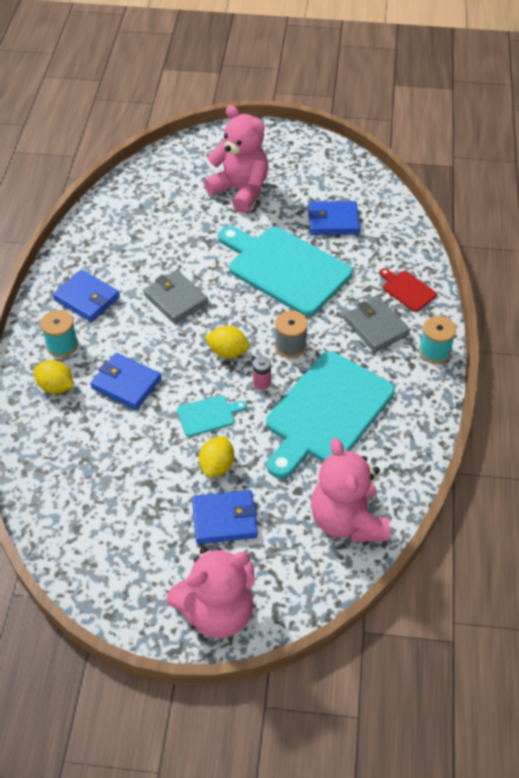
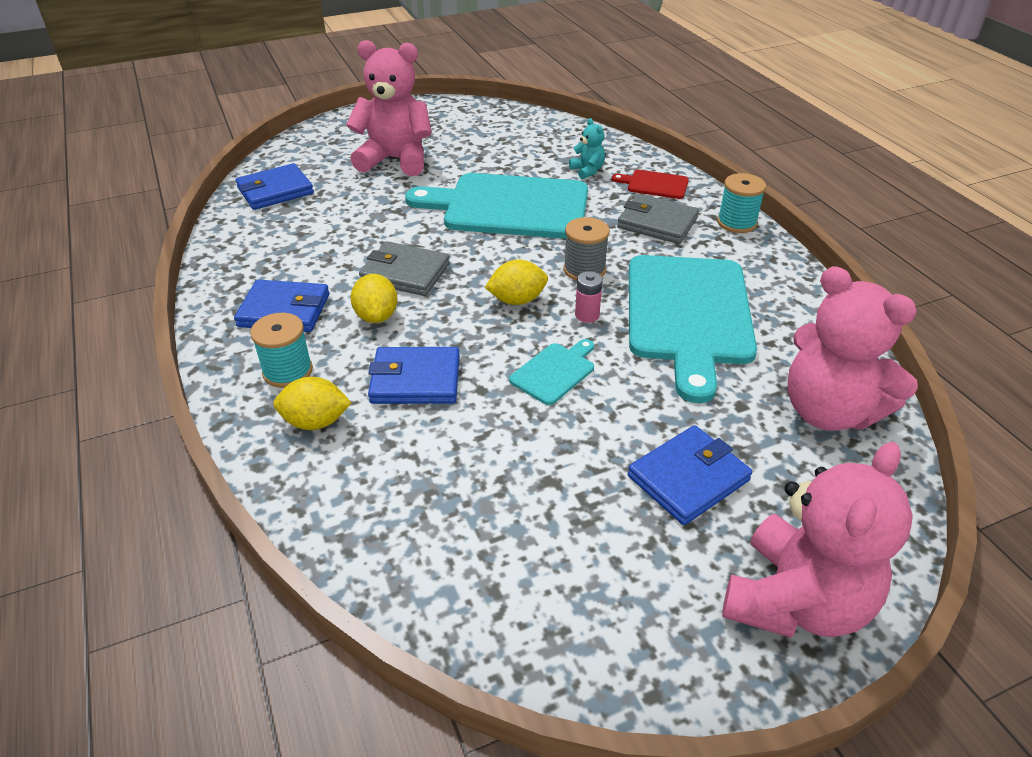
camera: 30 degrees left, 10 degrees down
(217, 466) = (618, 421): yellow lemon -> yellow lemon (376, 316)
(333, 221) = (521, 155): blue wallet -> blue wallet (275, 190)
(369, 256) = (587, 171): none -> turquoise teddy bear

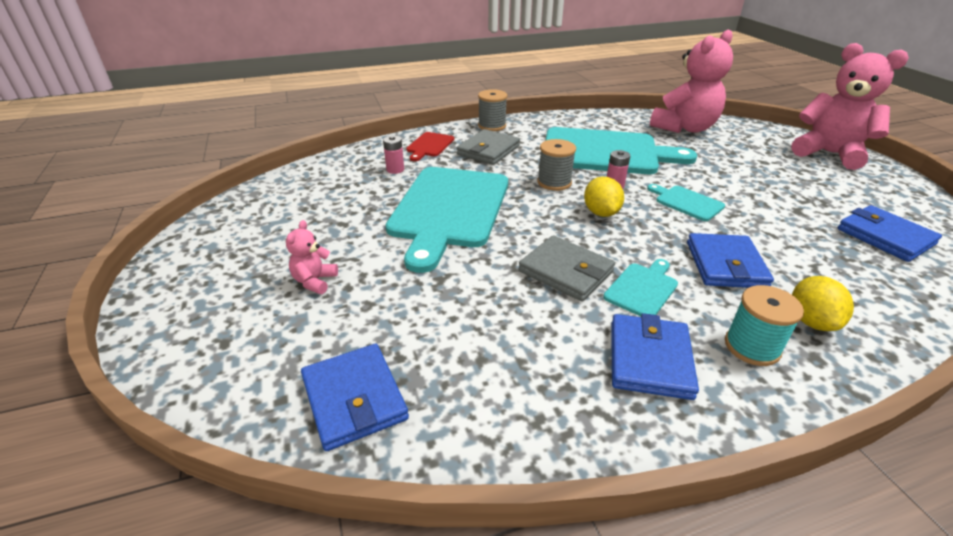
camera: 85 degrees left, 5 degrees down
(376, 316) = (642, 288): yellow lemon -> turquoise cutting board
(395, 160) = (315, 281): pink teddy bear -> pink teddy bear, size x0.44
(405, 273) = (566, 271): grey wallet -> grey wallet turned 75 degrees counterclockwise
(587, 171) = (395, 169): turquoise teddy bear -> pink battery
(688, 478) = (763, 168): blue wallet -> blue wallet (885, 236)
(736, 223) = (492, 126): turquoise spool -> grey spool

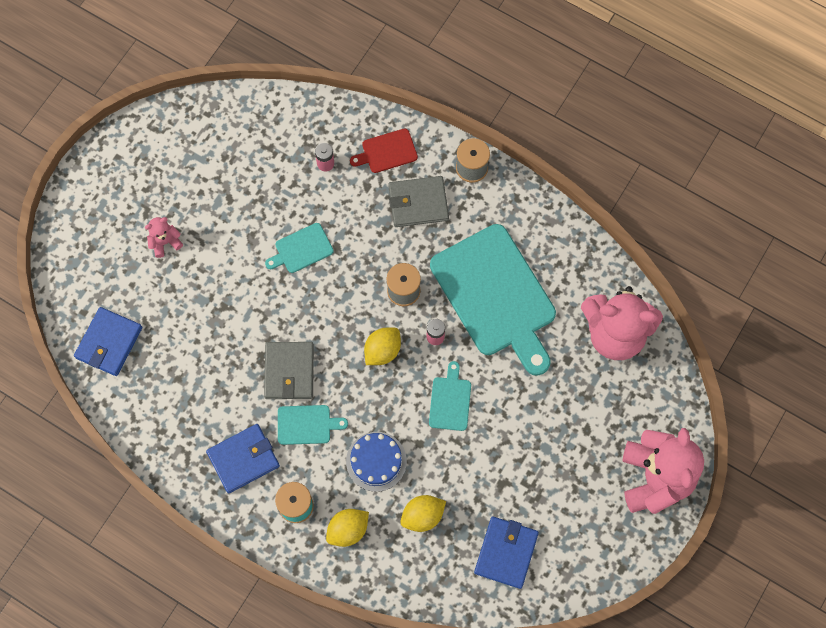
camera: 50 degrees right, 35 degrees up
(449, 210) = (301, 249): turquoise cutting board -> turquoise cutting board, size x0.43
(725, 264) = (376, 461): blue wallet -> blue cake
(815, 264) = (422, 516): none -> yellow lemon

